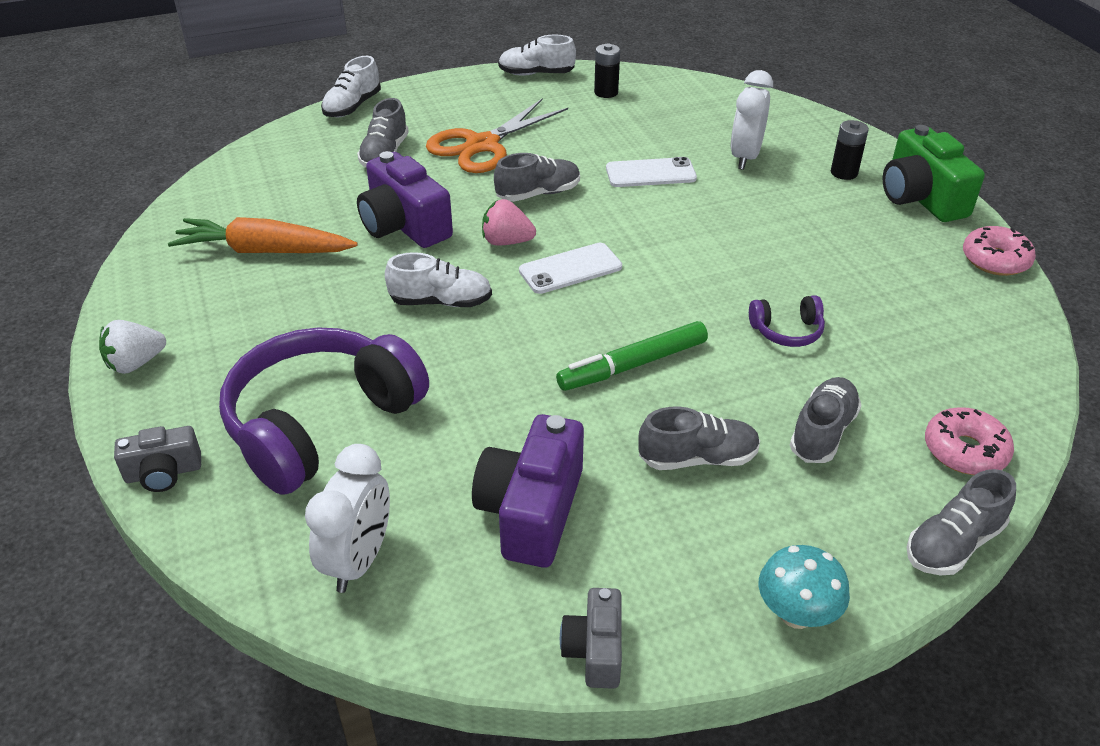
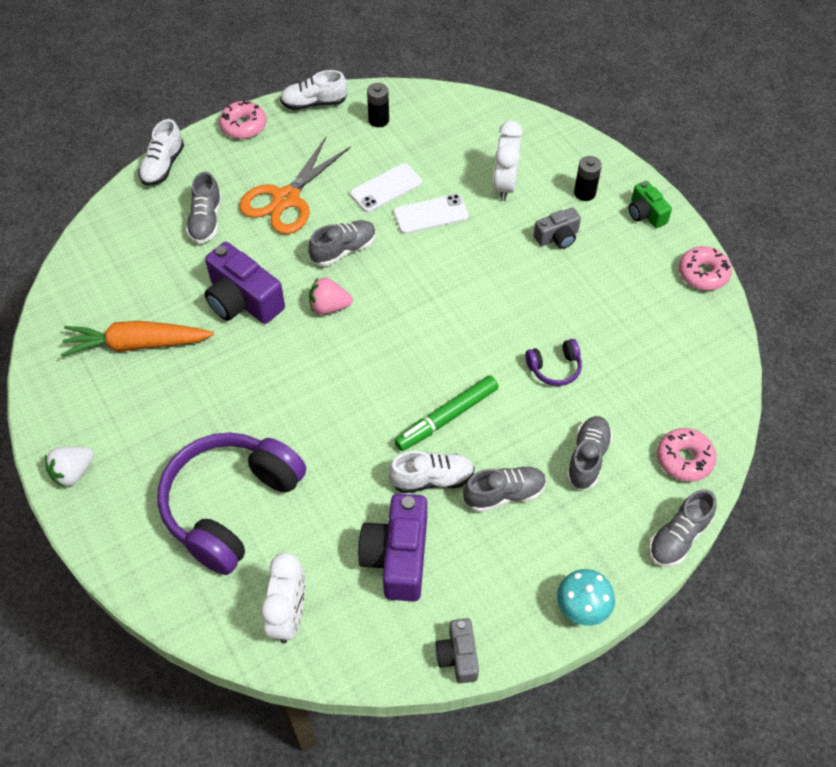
camera: 10 degrees left, 15 degrees up
(163, 473) = (129, 567): grey camera -> grey camera (557, 237)
(441, 302) = (291, 377): white shoe -> white shoe (432, 479)
(452, 84) = (243, 126): none -> pink donut
(570, 269) = (384, 329): white phone -> white phone (386, 188)
(921, 198) = (645, 213): green camera -> green camera, size x0.57

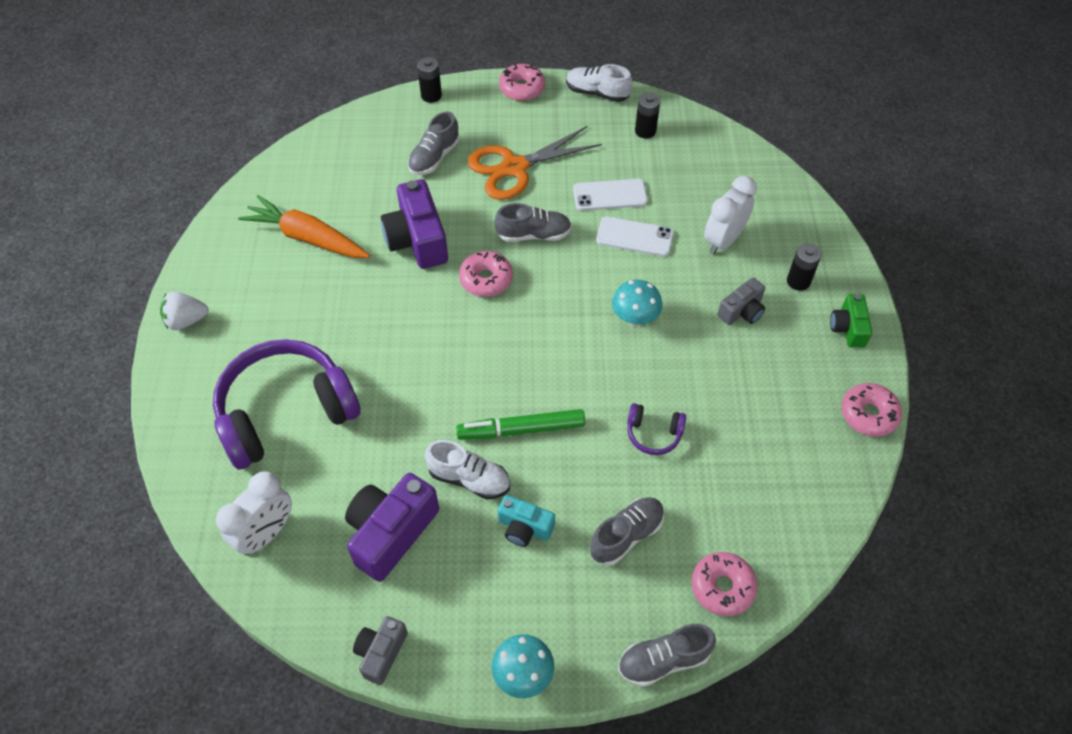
camera: 30 degrees right, 0 degrees up
(163, 166) = (431, 95): white shoe -> black battery
(329, 307) = (486, 279): pink strawberry -> pink donut
(477, 282) = (635, 318): none -> turquoise mushroom
(504, 494) = (524, 528): grey shoe -> turquoise camera
(557, 237) = (741, 311): grey camera -> grey camera turned 45 degrees counterclockwise

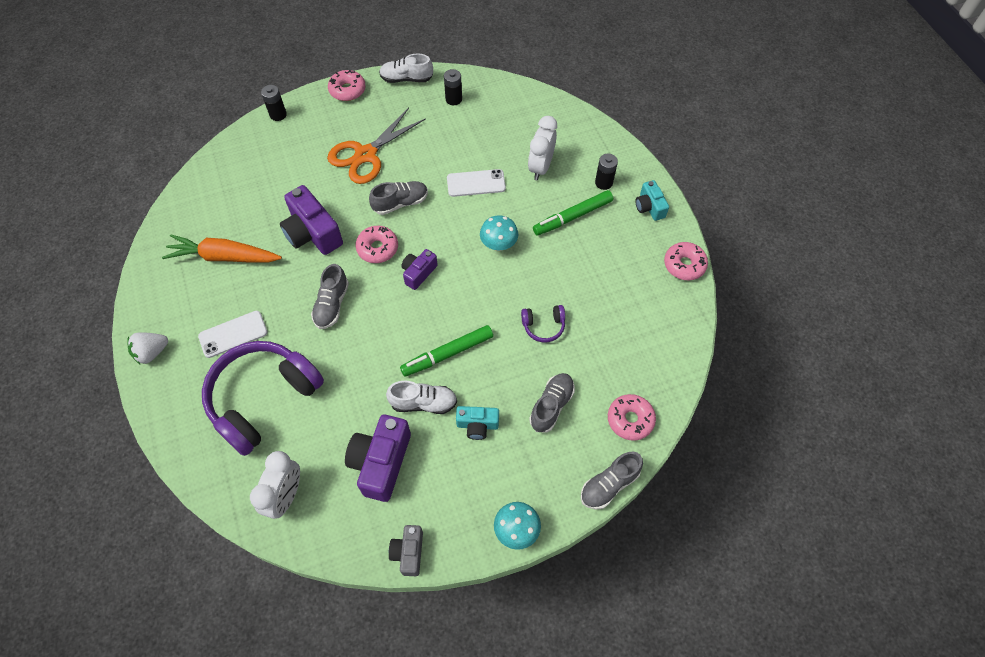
camera: 20 degrees left, 5 degrees up
(434, 157) = (300, 164): grey shoe -> grey shoe (332, 304)
(523, 323) = (418, 273): none -> purple camera
(610, 195) = (446, 156): white phone -> white phone (233, 334)
(741, 311) = (572, 217): grey camera -> green marker
(848, 328) = (649, 207): green camera -> turquoise camera

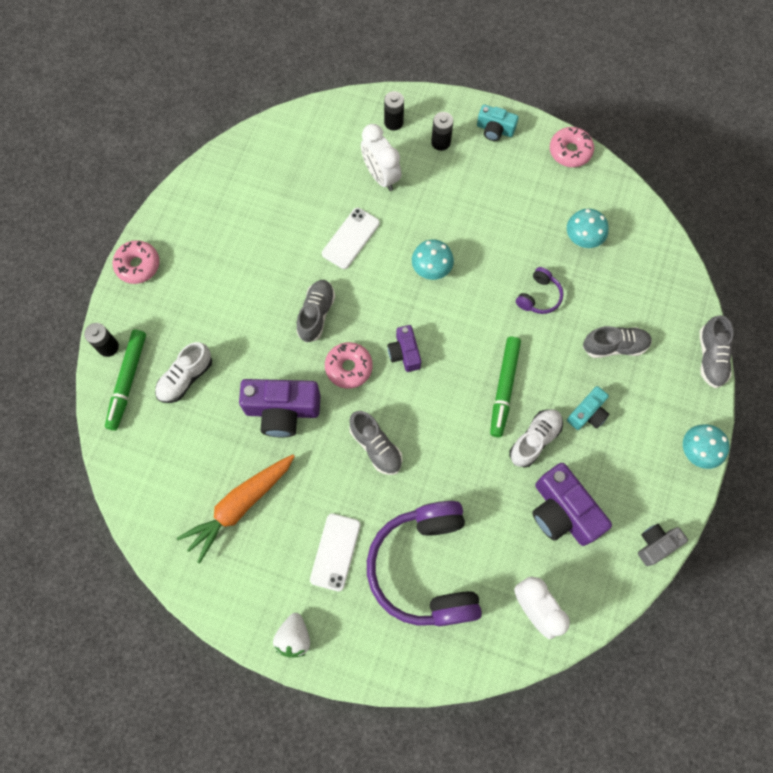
camera: 50 degrees left, 10 degrees up
(366, 155) = (233, 304): orange scissors -> none
(406, 79) = (174, 205): white shoe -> white shoe (185, 378)
(408, 552) = (656, 544): grey camera -> grey camera turned 105 degrees clockwise
(453, 99) = (238, 185): black battery -> black battery (393, 122)
(551, 406) = (614, 346): grey shoe -> grey shoe turned 105 degrees clockwise
(572, 217) = (453, 192): green marker -> green marker (127, 381)
(620, 322) = (582, 239): none -> turquoise mushroom
(630, 419) = (670, 300): pink donut -> none

